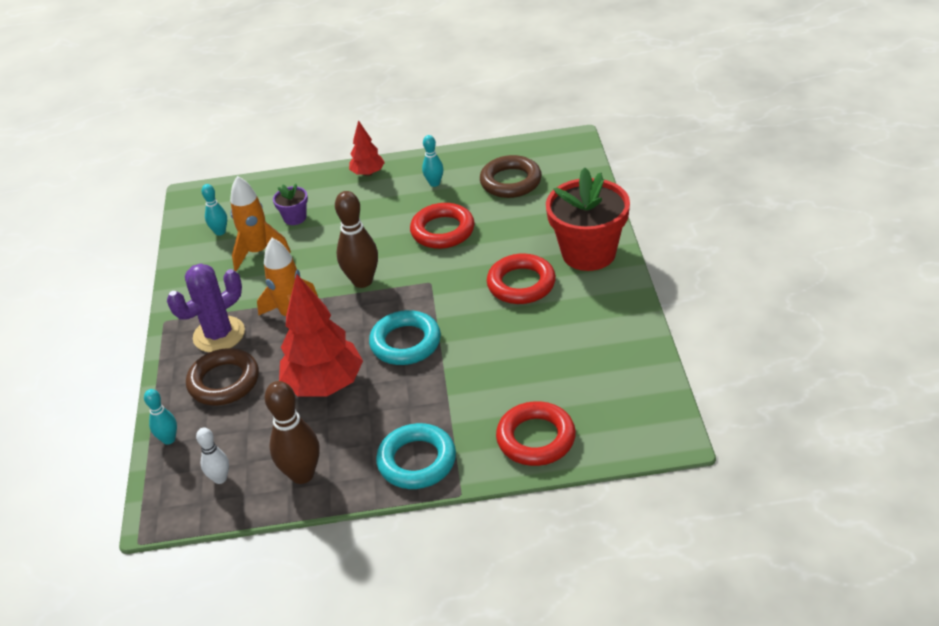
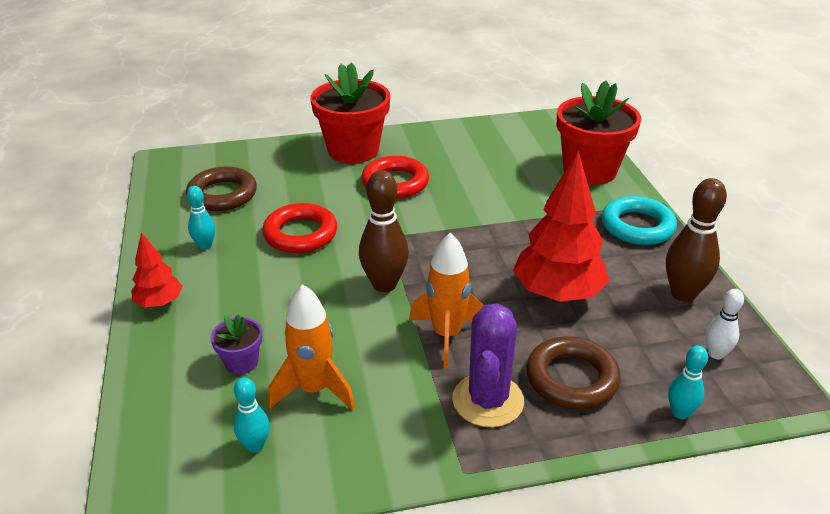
camera: 100 degrees left, 5 degrees down
(219, 335) = (488, 400): purple cactus -> purple cactus turned 60 degrees clockwise
(405, 343) = (485, 245): turquoise ring -> none
(536, 438) = (590, 170): red ring -> red flower pot

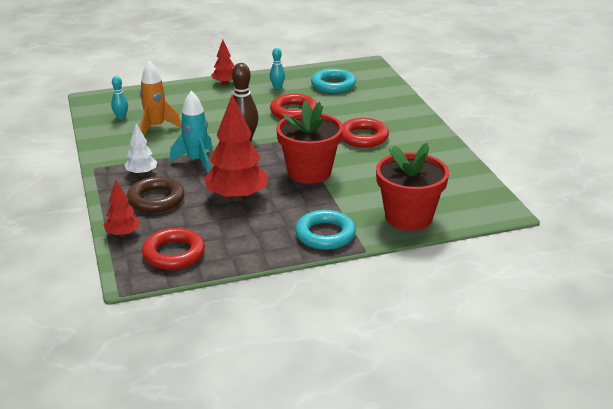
camera: 85 degrees right, 5 degrees down
(222, 194) = (333, 85): brown ring -> turquoise ring
(241, 362) = (177, 108): purple flower pot -> none
(353, 150) = (405, 119): red flower pot -> red flower pot (309, 172)
(446, 335) = (196, 160): orange rocket -> turquoise rocket
(488, 400) = (142, 173): purple cactus -> white tree
(680, 413) = (123, 234): turquoise bowling pin -> red tree
(683, 293) = (239, 247): brown bowling pin -> none
(716, 354) = (174, 254): white bowling pin -> red ring

